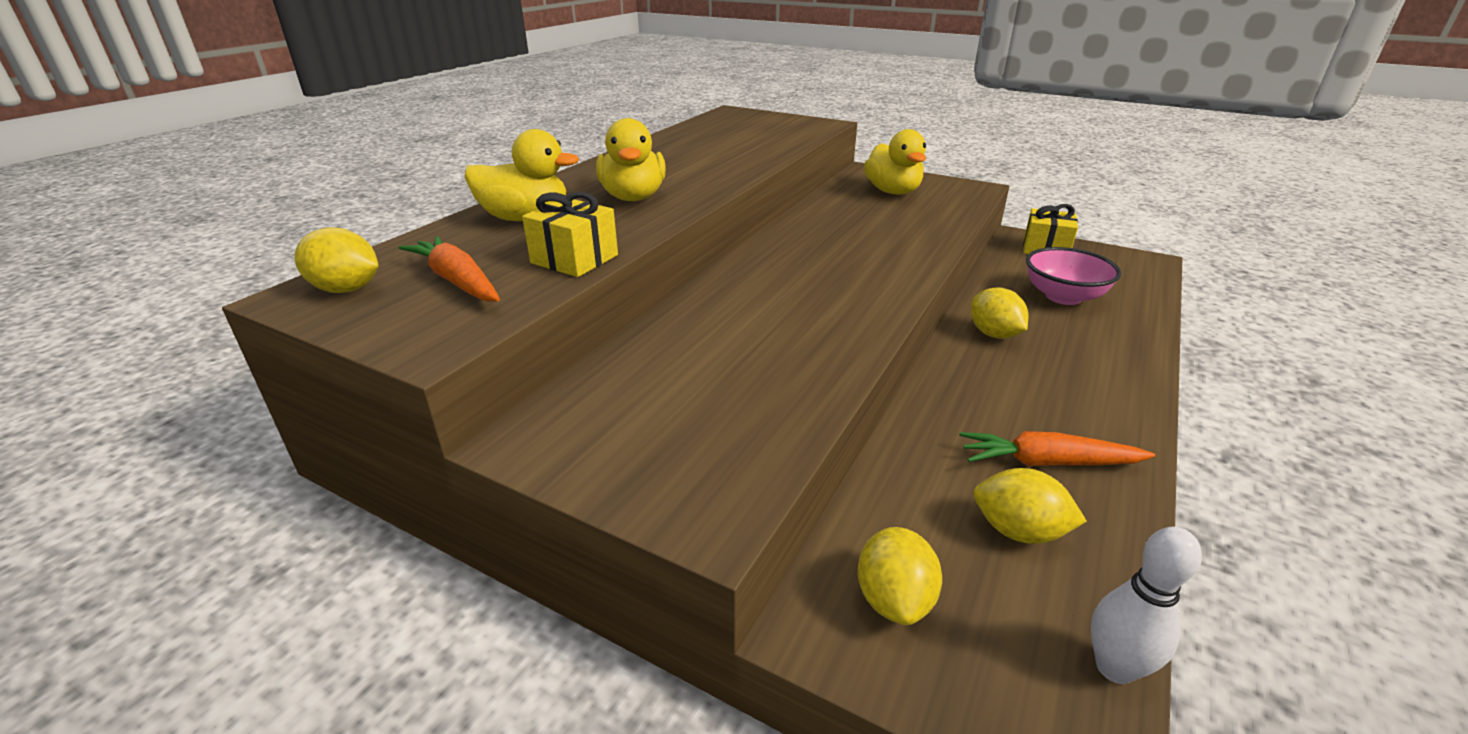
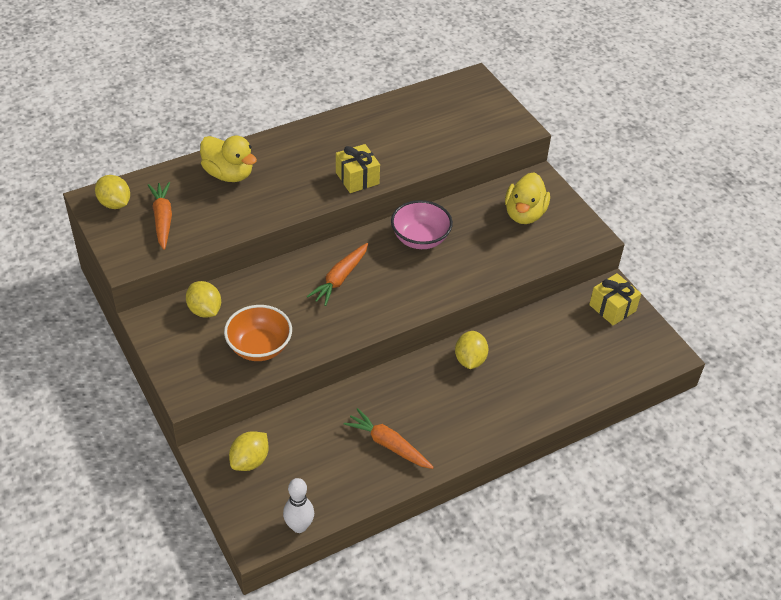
camera: 30 degrees right, 15 degrees up
(574, 259) = (225, 225): yellow gift -> yellow gift (357, 178)
(633, 197) = (301, 177): yellow duck -> none
(759, 400) = (259, 347): none -> orange bowl
(776, 292) = (340, 279): none -> orange carrot
(1018, 531) = (331, 465): yellow lemon -> yellow lemon (205, 310)
(1063, 297) = (557, 354): pink bowl -> pink bowl (420, 239)

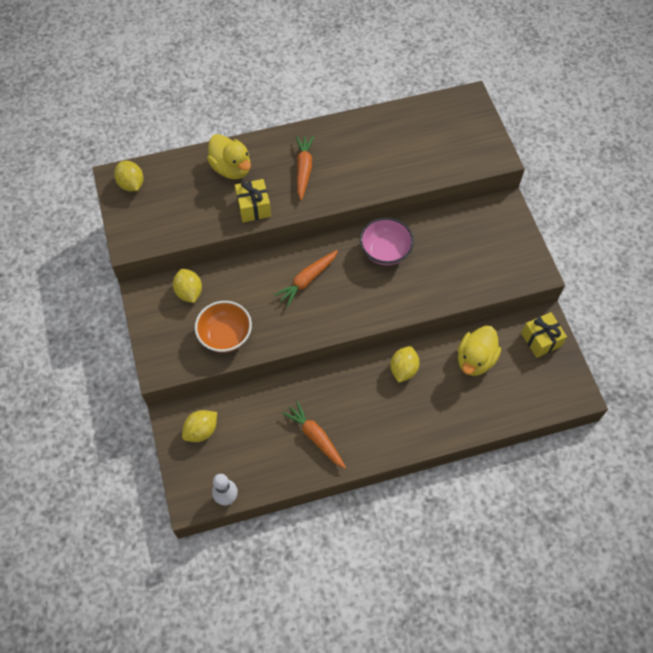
camera: 15 degrees right, 15 degrees up
(162, 219) = (167, 206): orange carrot -> orange carrot (303, 169)
(357, 178) = (340, 189): yellow gift -> yellow gift (253, 207)
(524, 214) = (483, 240): yellow duck -> yellow duck (475, 359)

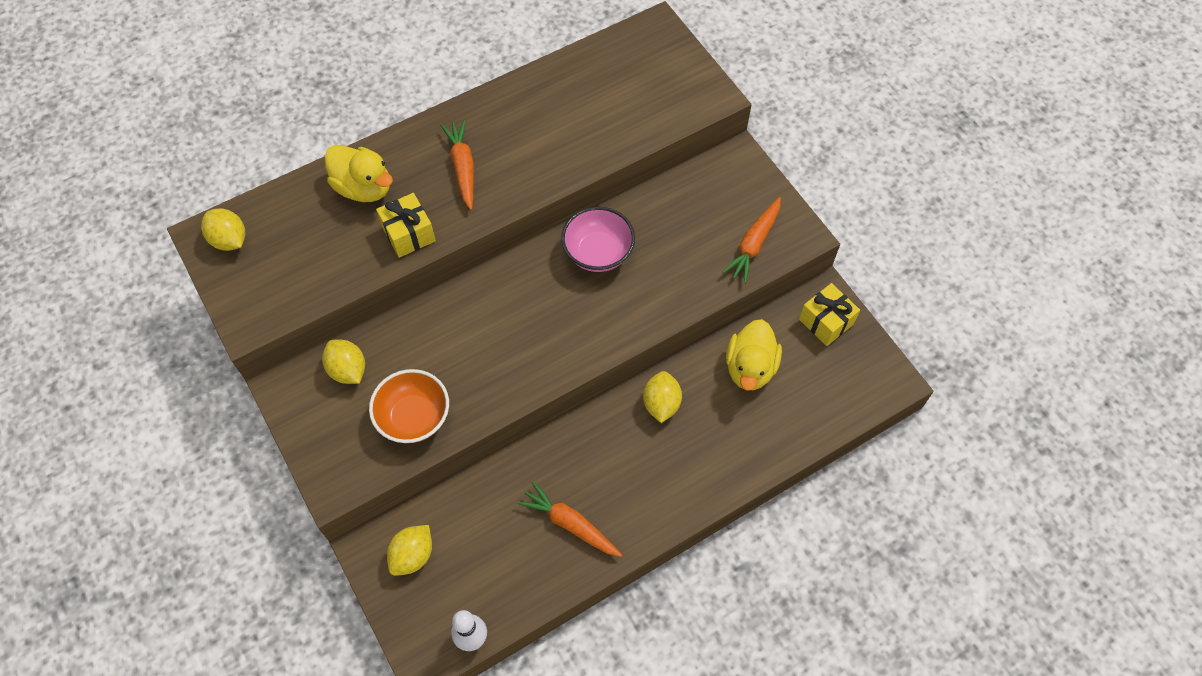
camera: 15 degrees left, 0 degrees up
(307, 280) = (505, 315): orange carrot -> orange carrot (754, 244)

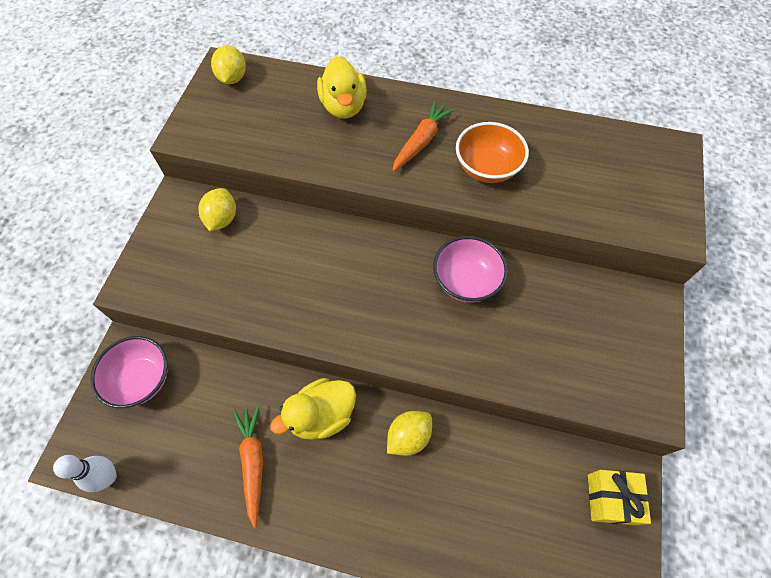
camera: 45 degrees right, 0 degrees up
(408, 234) = (337, 157): yellow gift -> none
(413, 555) = (141, 379): yellow lemon -> pink bowl
(414, 417) = (223, 286): orange bowl -> orange bowl (487, 168)
(750, 368) = (506, 476): yellow duck -> yellow duck (322, 415)
(754, 244) = (601, 380): orange carrot -> none

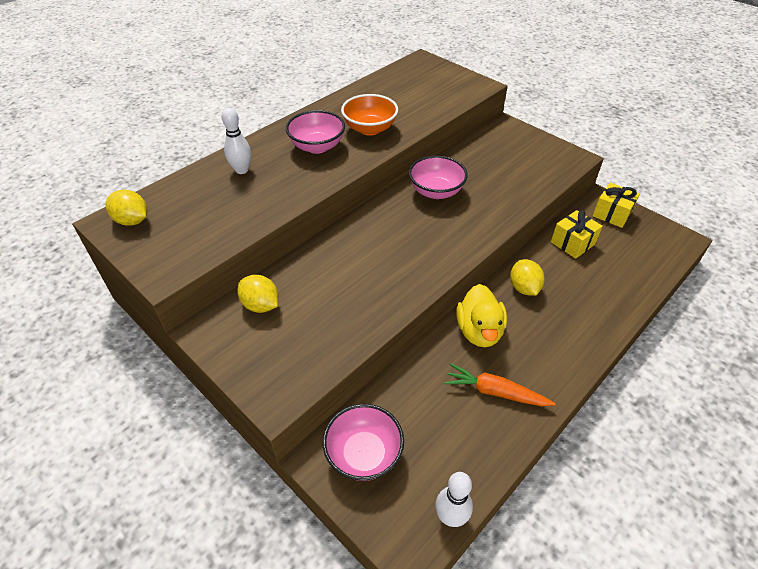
camera: 60 degrees left, 15 degrees down
(344, 106) = (241, 170): yellow duck -> white bowling pin
(421, 141) = (317, 146): orange carrot -> pink bowl
(518, 466) = (572, 243): none -> yellow gift

